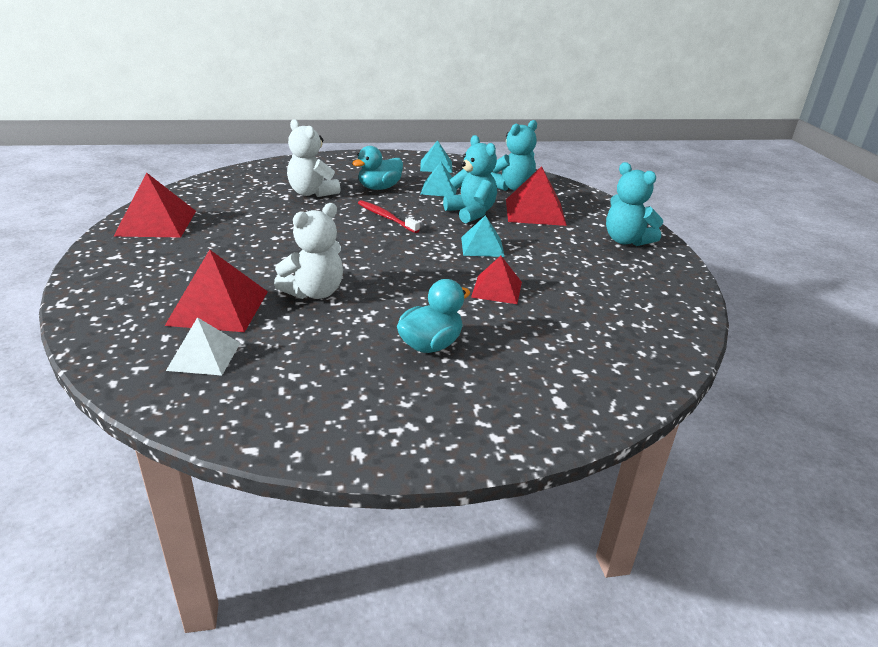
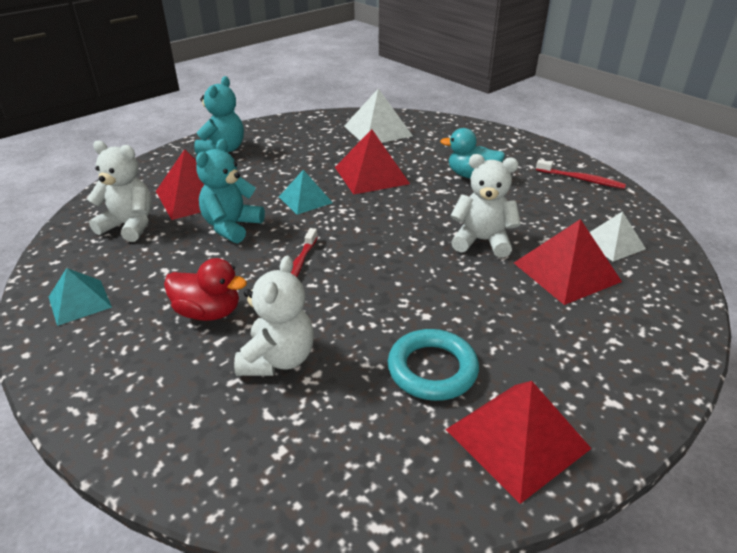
camera: 120 degrees left, 5 degrees up
(233, 222) = (432, 369): none -> turquoise ring
(326, 423) = (581, 179): none -> red toothbrush
(379, 188) = (208, 312): turquoise duck -> red duck
(439, 189) = (174, 268): turquoise pyramid -> none
(497, 289) = (371, 175): red pyramid -> red pyramid, size x1.56
(511, 187) = (129, 226): turquoise teddy bear -> white teddy bear
(616, 335) = (377, 131): none -> white pyramid

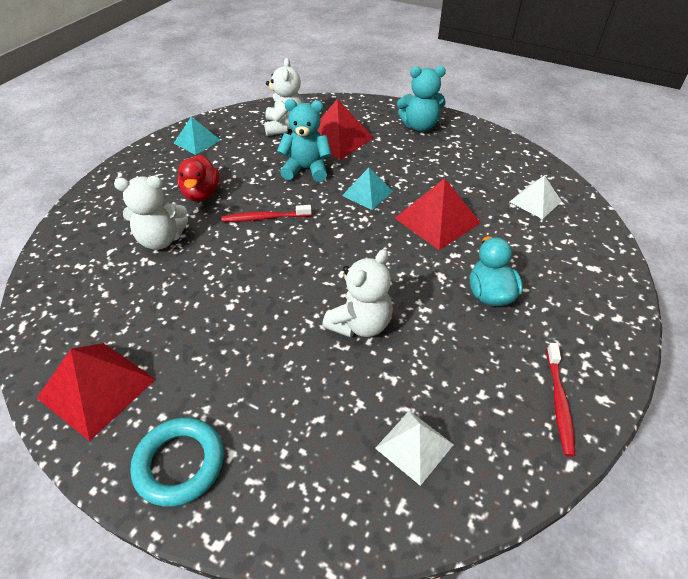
camera: 70 degrees right, 10 degrees up
(377, 131) = (535, 201): white pyramid -> white pyramid, size x0.64
(432, 369) = (165, 323): turquoise ring -> turquoise ring (180, 463)
(482, 241) = (360, 324): white teddy bear -> white teddy bear turned 45 degrees clockwise
(566, 272) = (334, 403): red pyramid -> none

